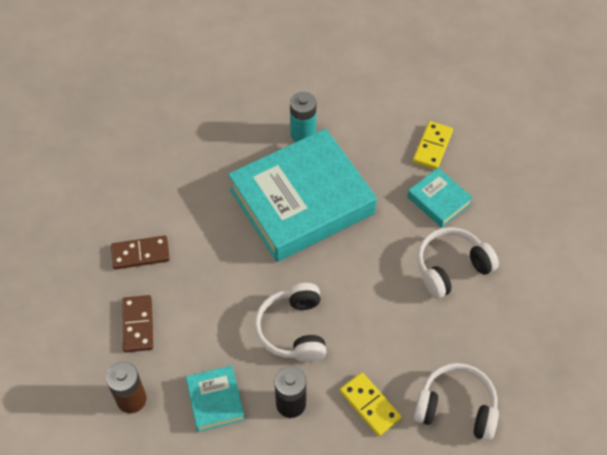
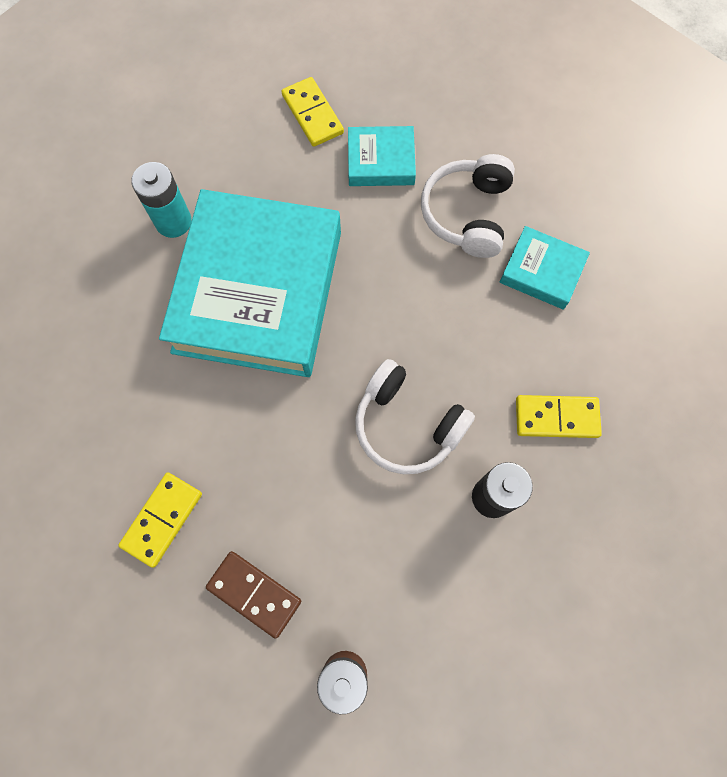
camera: 50 degrees left, 15 degrees up
(140, 254) = (162, 519): brown domino -> yellow domino
(215, 400) = (424, 576): turquoise book -> turquoise book (542, 271)
(456, 407) = (623, 337): white headphones -> none

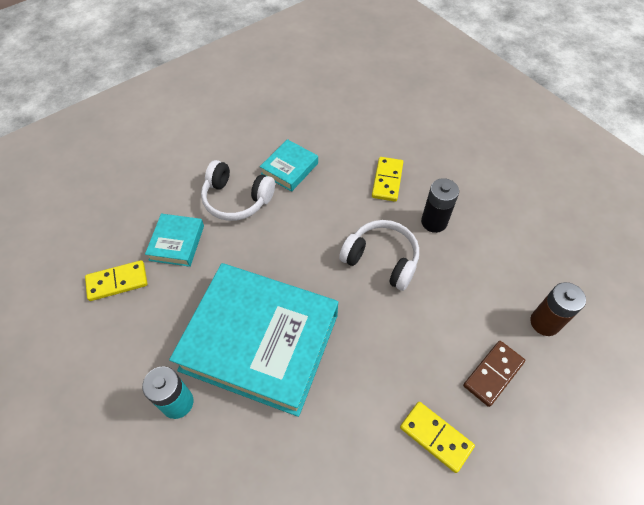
camera: 80 degrees left, 15 degrees down
(407, 425) = (381, 259): white headphones -> white headphones turned 105 degrees counterclockwise

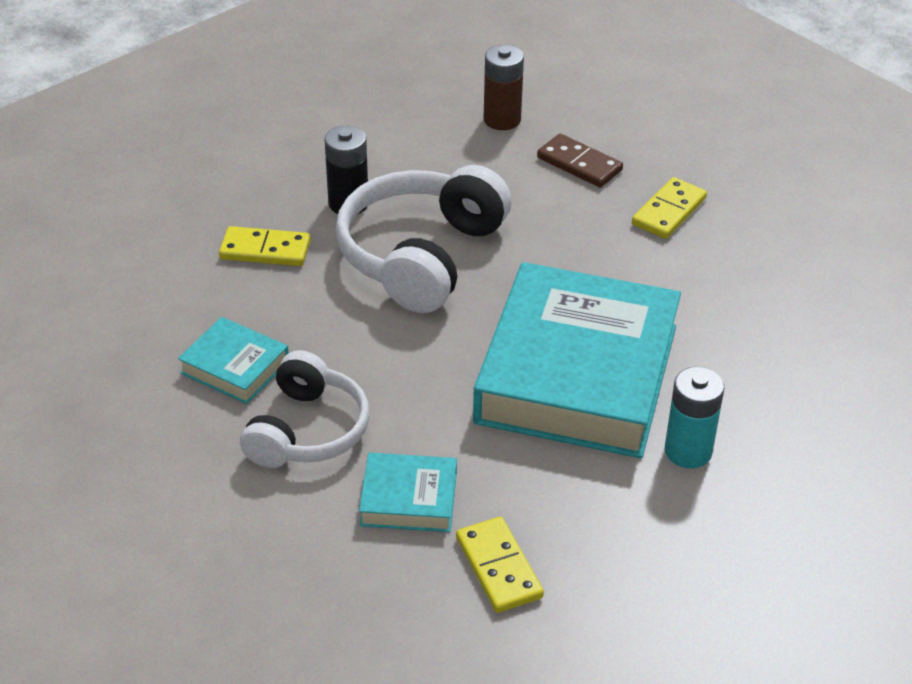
camera: 95 degrees left, 15 degrees down
(381, 259) = (421, 255): white headphones -> white headphones, size x1.52

